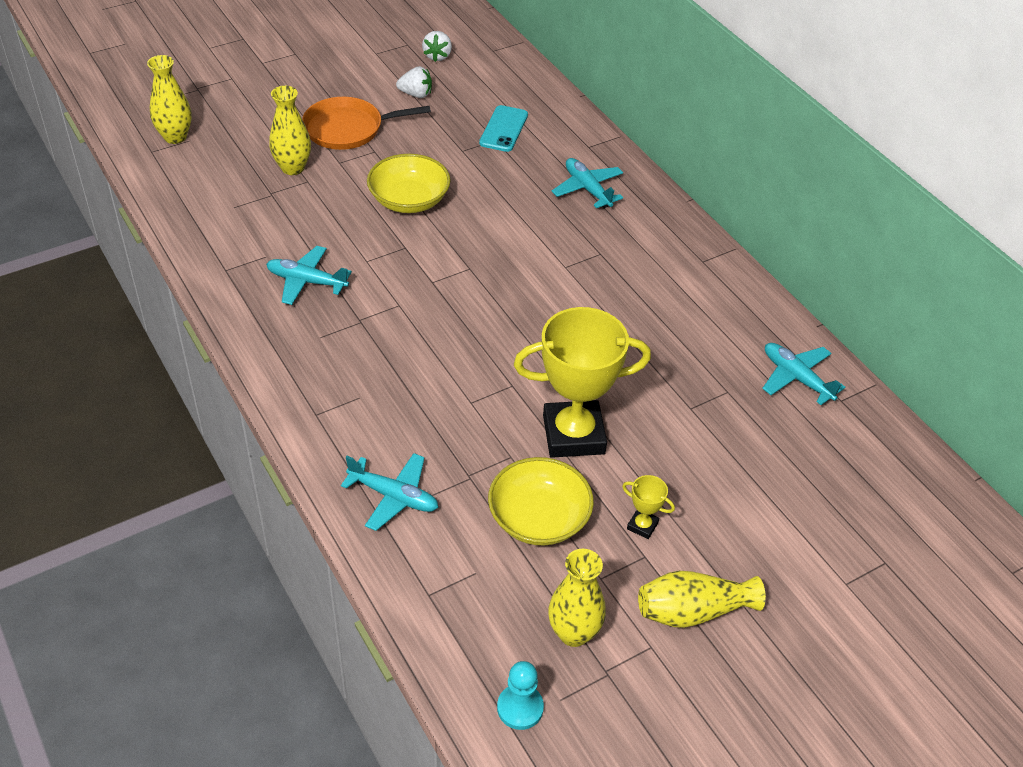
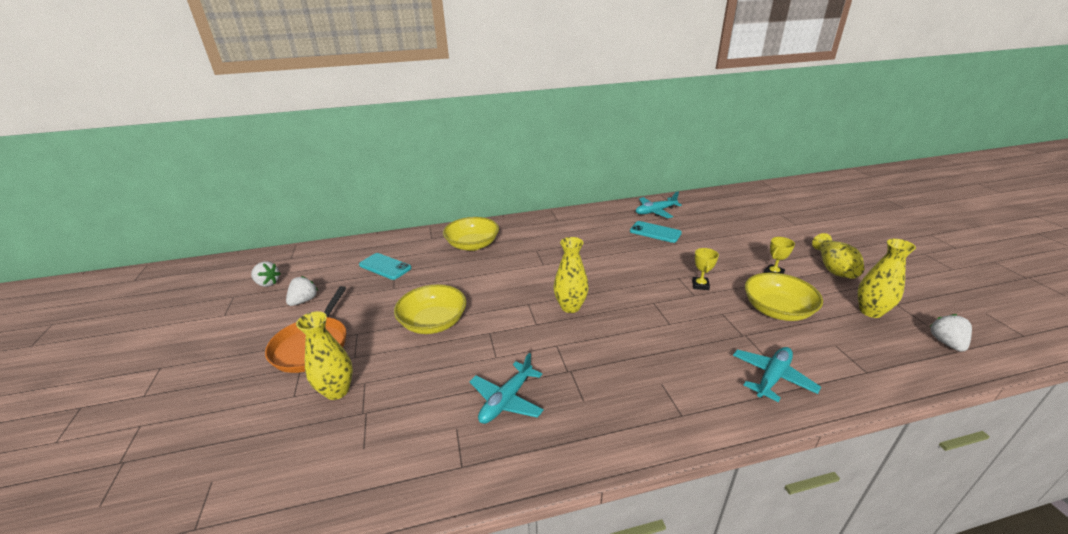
camera: 70 degrees left, 15 degrees down
(175, 137) = (191, 496): yellow vase -> yellow vase (570, 307)
(520, 708) = (946, 343): turquoise pawn -> white strawberry
(573, 435) = (700, 285): yellow trophy -> yellow trophy, size x0.41
(587, 189) = (472, 245): turquoise plane -> yellow bowl
(716, 380) = (655, 232): none -> turquoise phone

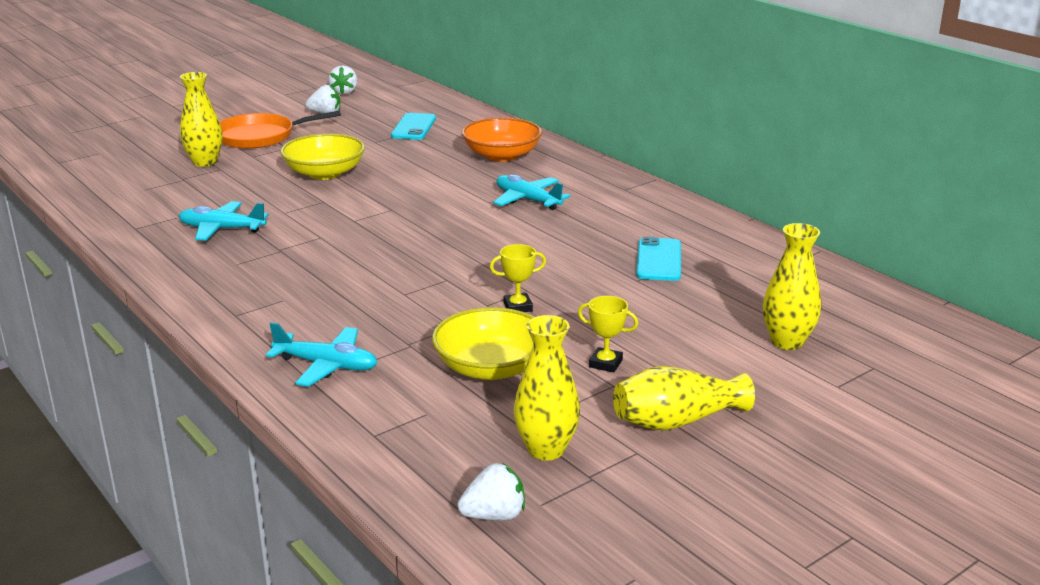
camera: 65 degrees right, 5 degrees down
(472, 245) = (502, 155): yellow bowl -> orange bowl
(570, 307) = (400, 232): yellow vase -> yellow vase (787, 342)
(655, 211) = (739, 252): turquoise plane -> turquoise plane (527, 200)

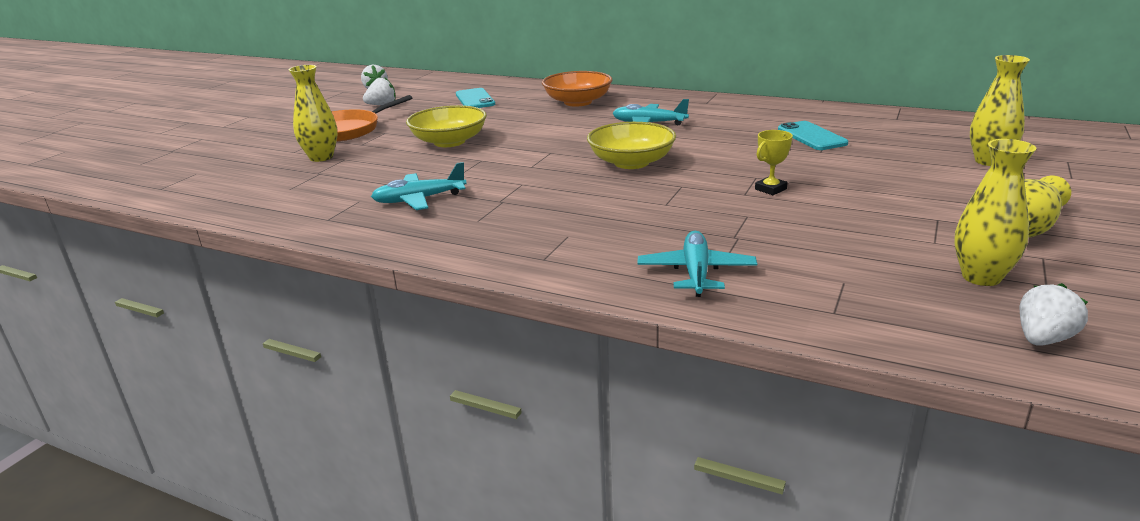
camera: 25 degrees left, 0 degrees up
(326, 365) = (696, 272): turquoise plane -> turquoise plane turned 75 degrees counterclockwise
(491, 367) = (829, 234): yellow bowl -> yellow bowl (631, 162)
(605, 363) = (904, 207): yellow trophy -> none

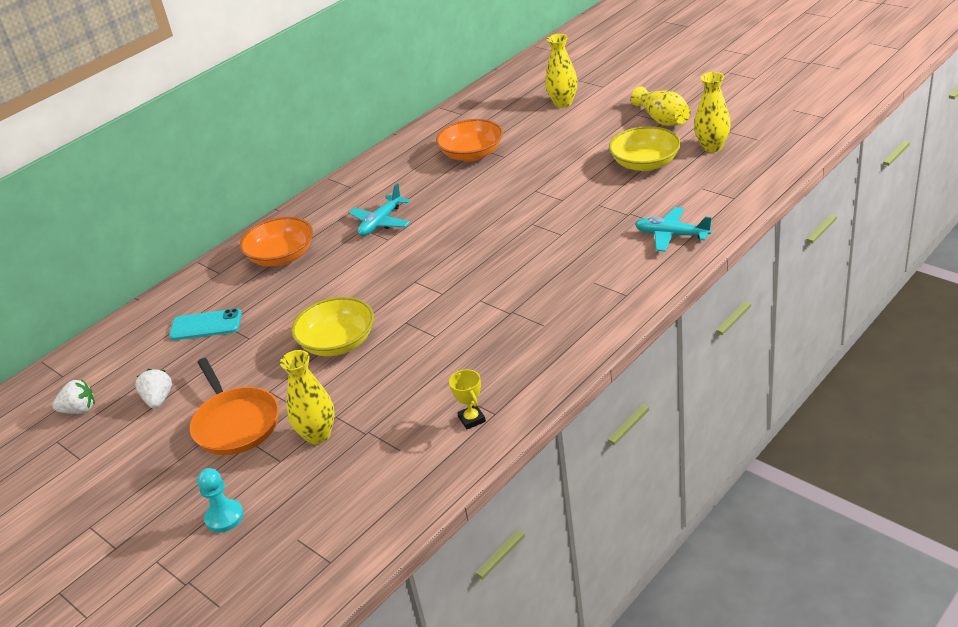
camera: 70 degrees left, 10 degrees up
(235, 147) = (224, 517): none -> turquoise pawn
(419, 200) = (481, 358): turquoise plane -> none
(631, 162) = (469, 241): yellow bowl -> yellow bowl (645, 163)
(770, 189) = (560, 188): yellow trophy -> yellow trophy (472, 419)
(811, 136) = (472, 154): turquoise phone -> orange bowl
(1043, 339) = (776, 148): white strawberry -> none

